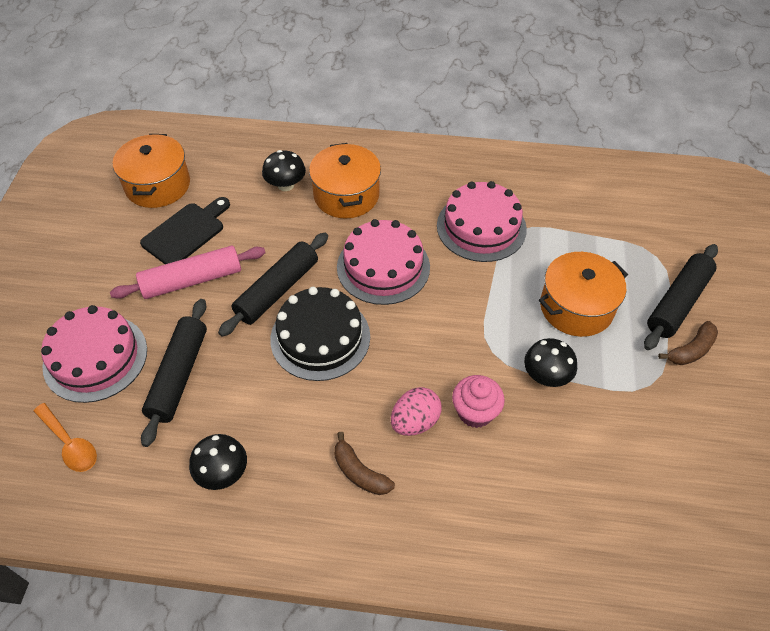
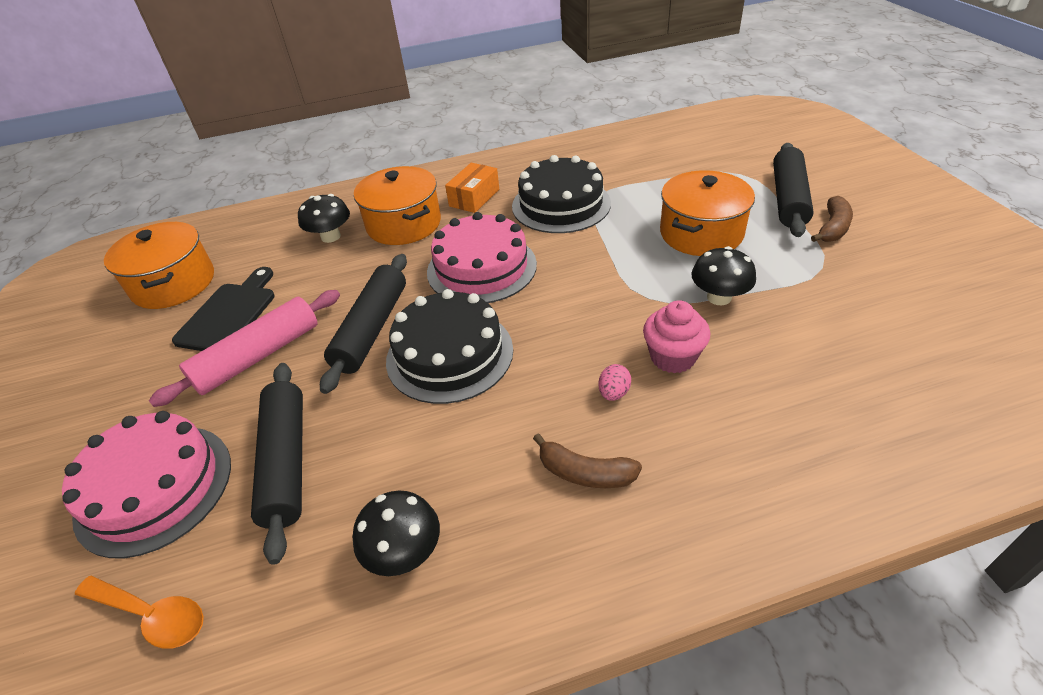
camera: 20 degrees left, 10 degrees down
(415, 189) = (474, 198): none -> orange box
(415, 422) = (613, 393): pink egg -> pink egg, size x0.57
(481, 227) = (561, 204): pink cake -> black cake

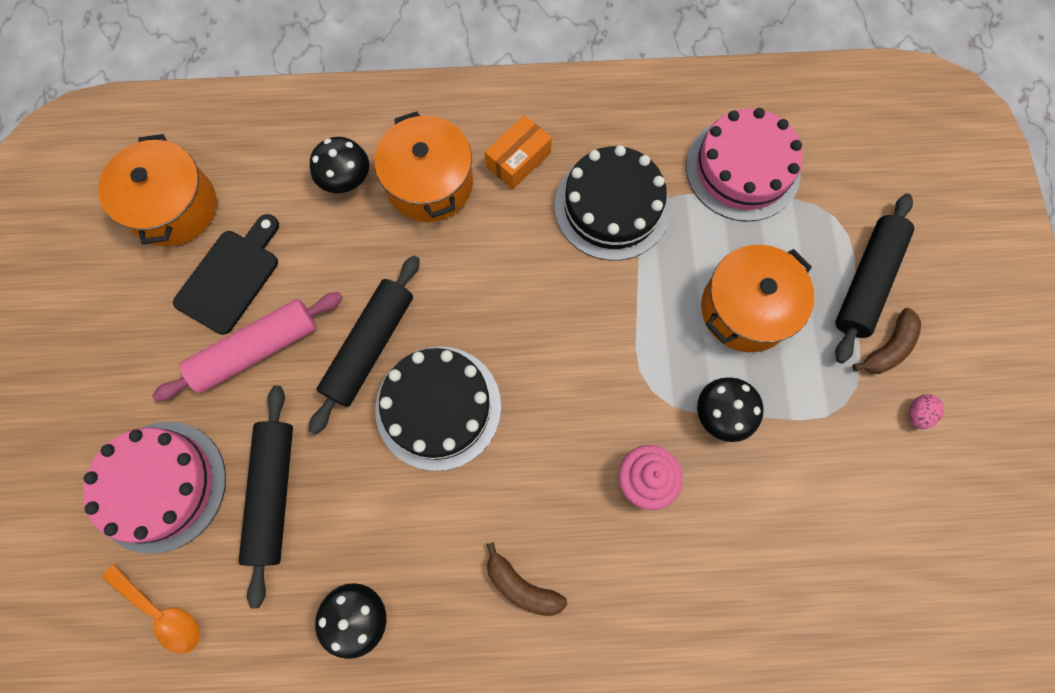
camera: 10 degrees right, 30 degrees up
(481, 268) = (498, 288): pink cake -> pink cake (742, 169)
(613, 393) = (575, 505): pink egg -> pink egg (917, 414)

